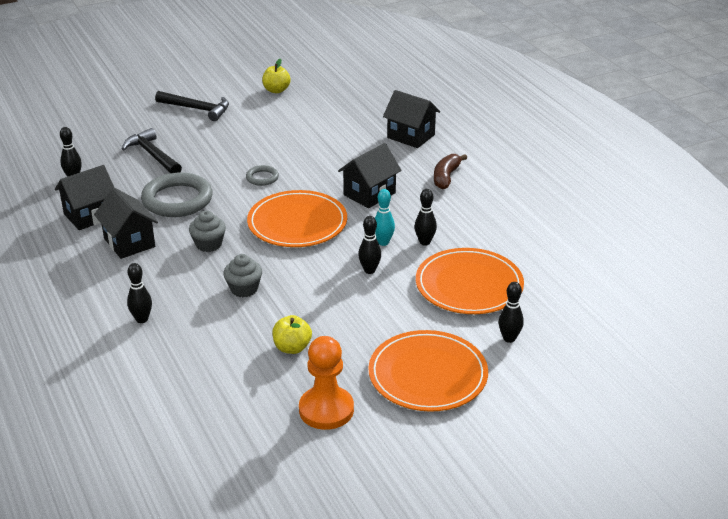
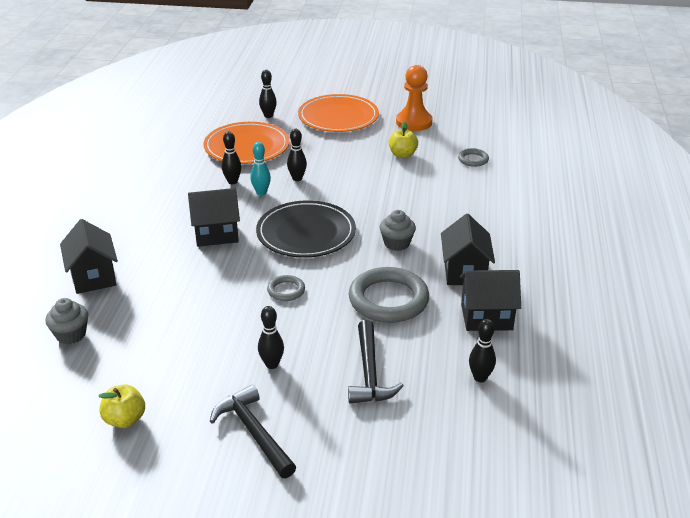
camera: 145 degrees left, 0 degrees up
(142, 319) = (493, 206): black bowling pin -> black bowling pin (272, 364)
(204, 376) = (473, 160): none -> grey ring
(244, 289) = (400, 199): grey cupcake -> grey cupcake (71, 334)
(297, 223) = (306, 233): orange plate -> black plate
(446, 177) = (134, 223): brown banana -> none

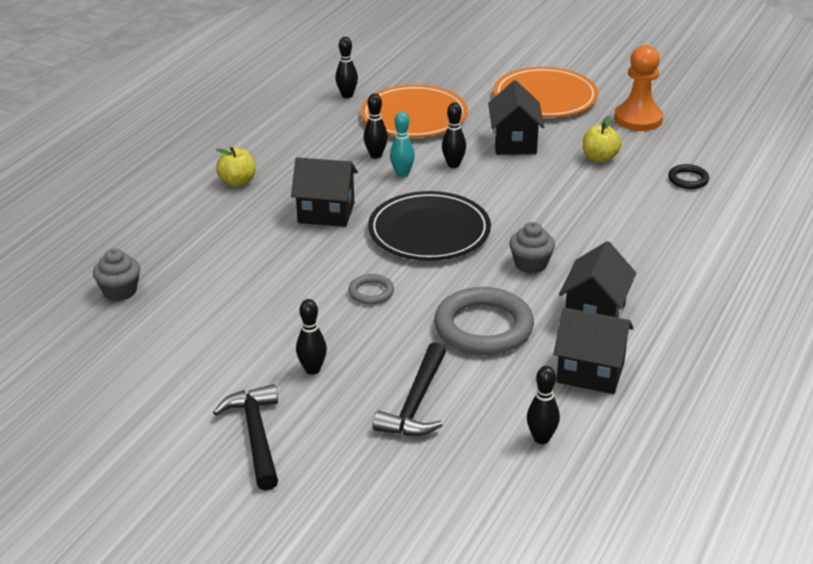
camera: 20 degrees right, 0 degrees up
(93, 277) = (171, 235): black house -> black house (514, 143)
(125, 419) = (132, 391): yellow apple -> yellow apple (237, 181)
(268, 116) = (460, 82): black bowling pin -> black bowling pin (347, 95)
(473, 160) = (688, 179): grey ring -> black ring

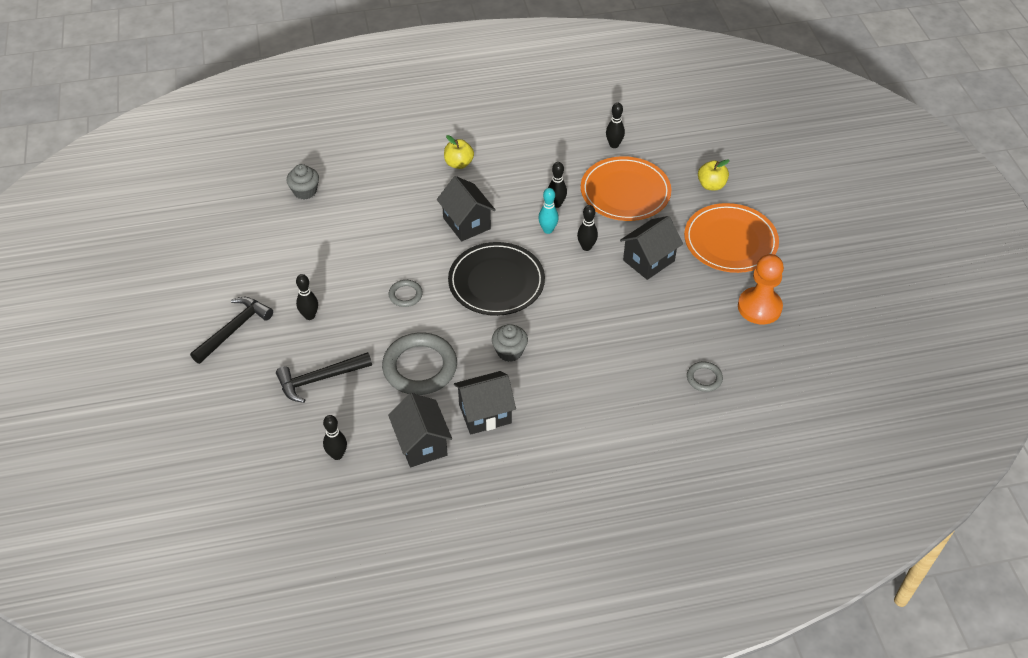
camera: 50 degrees right, 15 degrees up
(599, 158) = (679, 315): yellow apple -> yellow apple (711, 185)
(688, 179) = (704, 378): black ring -> grey ring

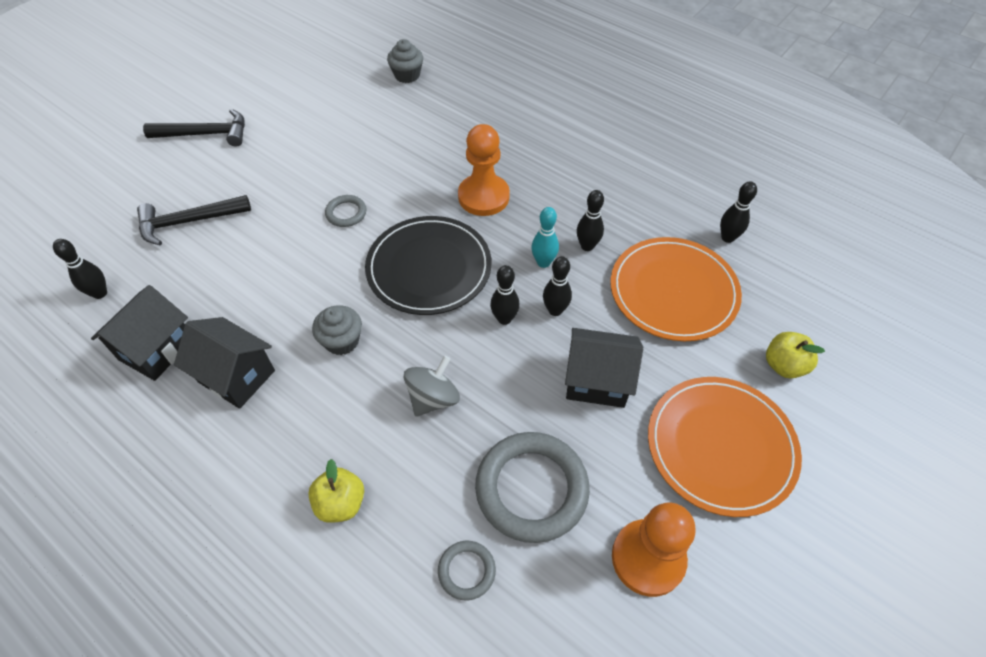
camera: 50 degrees right, 5 degrees up
(309, 316) = (261, 168): black bowling pin -> black bowling pin (504, 319)
(319, 379) = (188, 222): black hammer -> black hammer turned 45 degrees counterclockwise
(420, 367) = (260, 282): grey ring -> grey ring (531, 489)
(459, 164) = (554, 143): yellow apple -> yellow apple (341, 503)
(467, 223) = (483, 197): black house -> orange pawn
(591, 333) = (433, 398): none -> grey spinning top

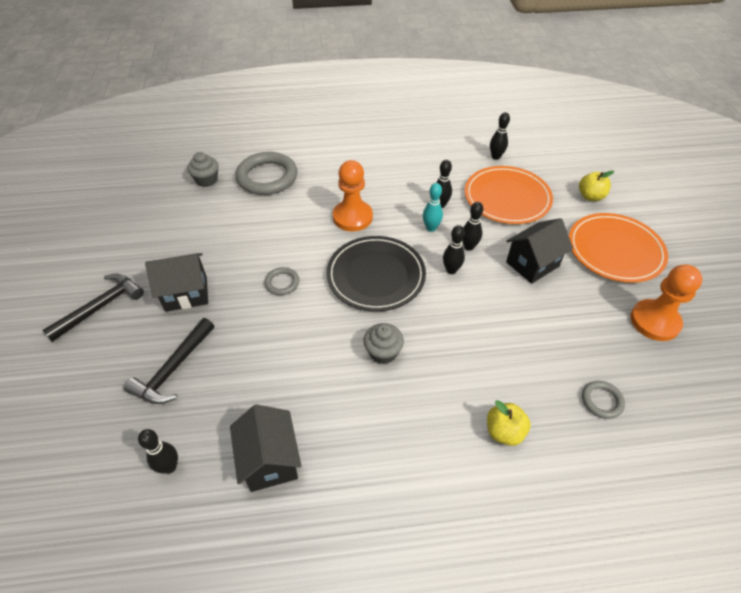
camera: 45 degrees left, 5 degrees down
(236, 376) = (348, 426): black house -> black house (186, 294)
(433, 398) = (473, 338): grey spinning top -> none
(531, 489) = (574, 337): grey ring -> grey ring (267, 177)

